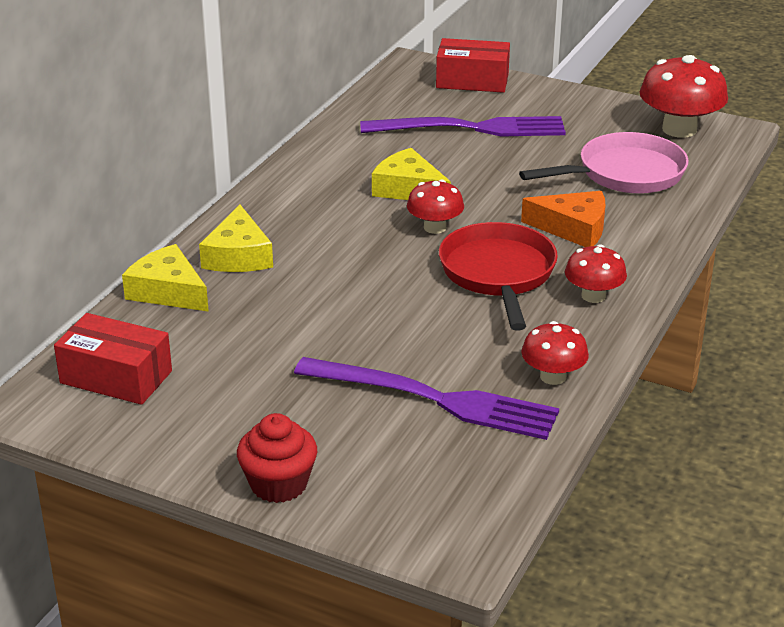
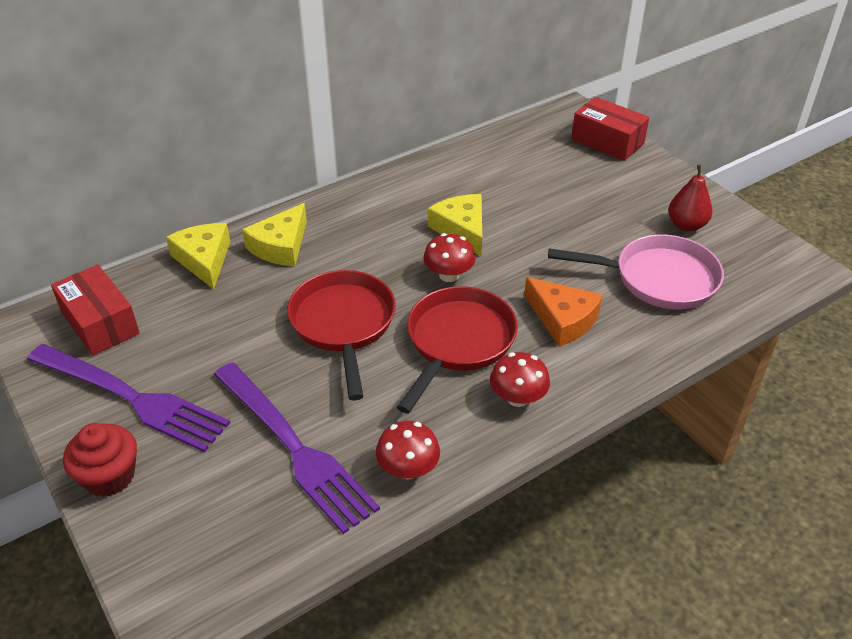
camera: 30 degrees right, 10 degrees up
(376, 296) = (343, 324): none -> red pan
(473, 128) = (567, 188): purple fork -> purple fork (133, 398)
(609, 127) = (686, 225): none -> red pear
(679, 129) = (751, 249): red mushroom -> none

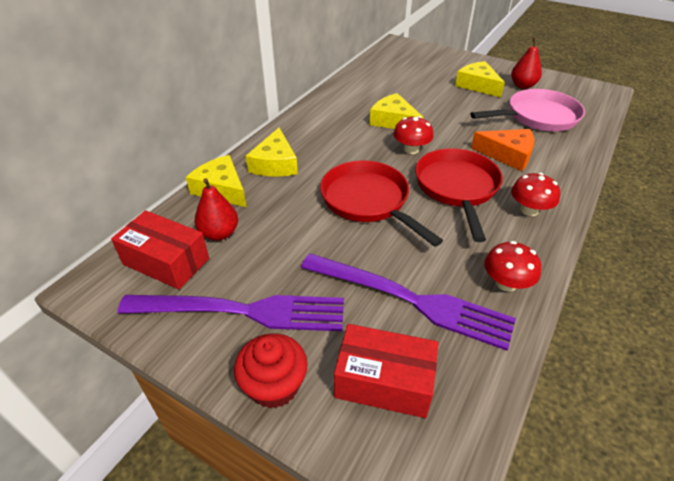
camera: 25 degrees left, 0 degrees up
(167, 310) = (219, 233): none -> red pear
(607, 141) = (434, 54): red box -> red box (384, 381)
(622, 207) = (477, 85): none -> yellow cheese

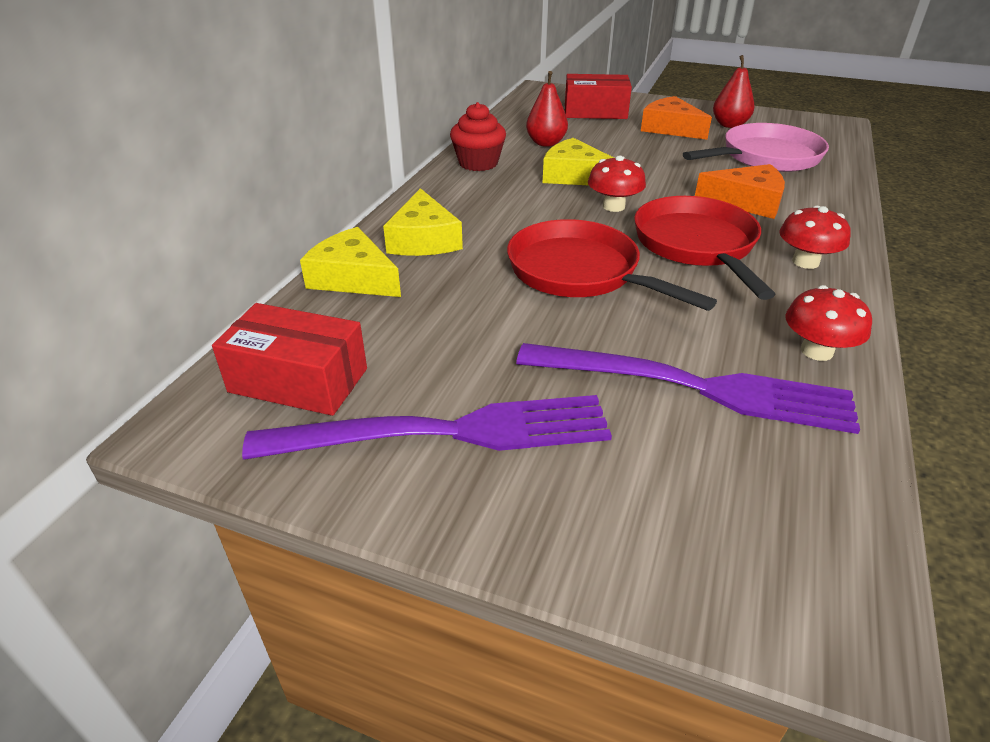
camera: 10 degrees left, 5 degrees down
(219, 233) = (371, 334): red pear -> red pear (546, 143)
(274, 385) = (536, 527): red cupcake -> red cupcake (478, 163)
(384, 381) = (702, 498): red box -> red box (595, 112)
(477, 85) = (670, 128): yellow cheese -> orange cheese

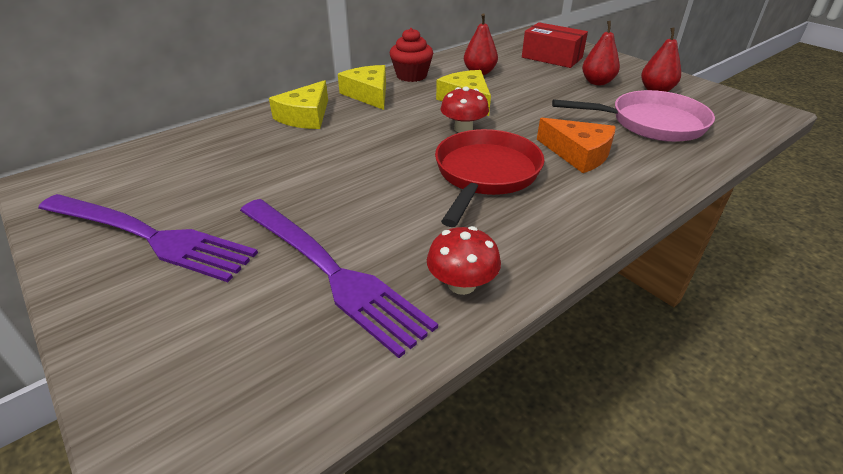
camera: 30 degrees right, 0 degrees up
(298, 380) = (125, 177): red box -> none
(353, 278) = (234, 128): yellow cheese -> yellow cheese (369, 94)
(580, 272) = (371, 167): red pan -> none
(670, 128) = (597, 82): orange cheese -> red pear
(805, 262) = (559, 214): red mushroom -> none

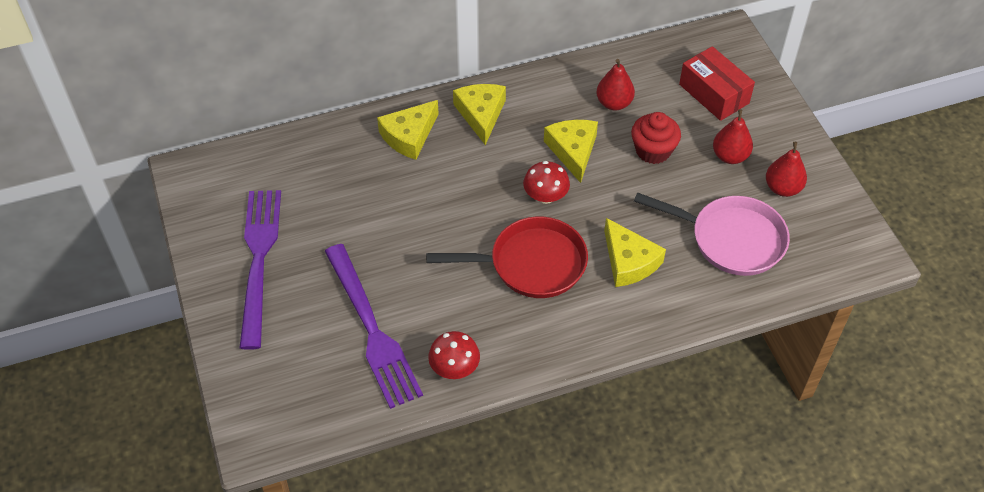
camera: 20 degrees right, 15 degrees up
(151, 237) = (259, 258): purple fork -> purple fork turned 135 degrees counterclockwise
(411, 76) = (538, 91): red cupcake -> red cupcake (653, 151)
(485, 174) = (531, 264): red pan -> red pan turned 45 degrees clockwise
(578, 154) = (629, 261): orange cheese -> yellow cheese

